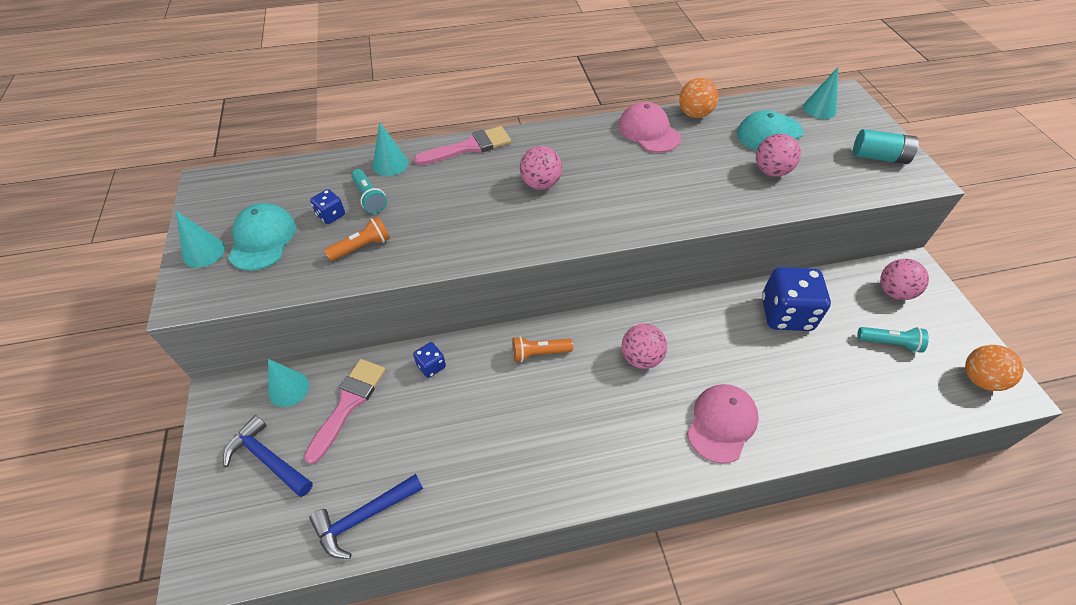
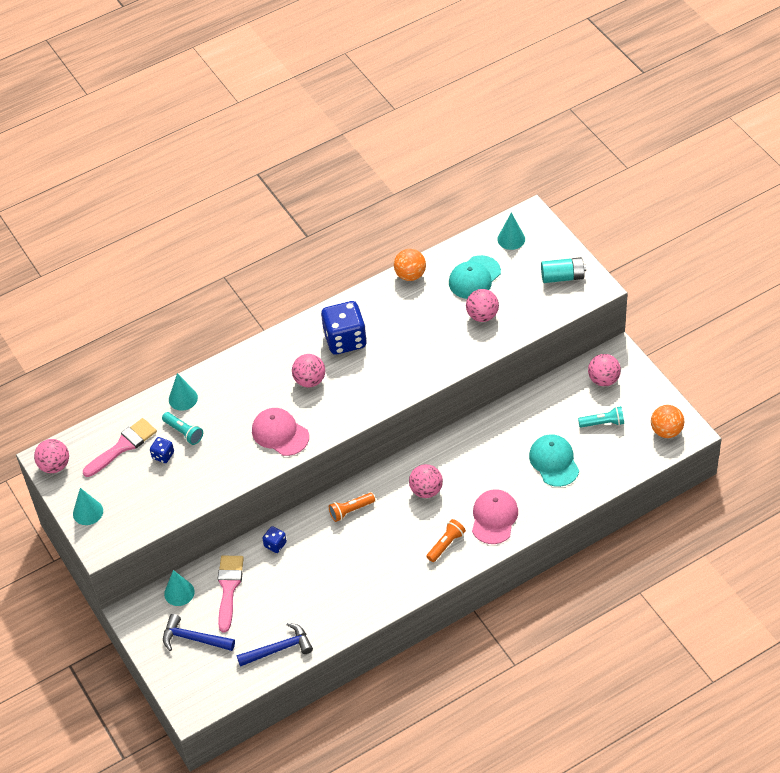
camera: 15 degrees left, 0 degrees up
(209, 192) = (55, 465): none -> pink ball
(262, 239) = (124, 489): turquoise cap -> turquoise cap (554, 461)
(362, 247) = (201, 472): orange flashlight -> orange flashlight (446, 544)
(364, 517) = (278, 649): blue hammer -> blue hammer turned 150 degrees counterclockwise
(469, 147) = (238, 363): pink brush -> pink brush (123, 446)
(648, 131) = (378, 304): pink cap -> pink cap (280, 433)
(786, 314) = (525, 423): blue dice -> blue dice (345, 340)

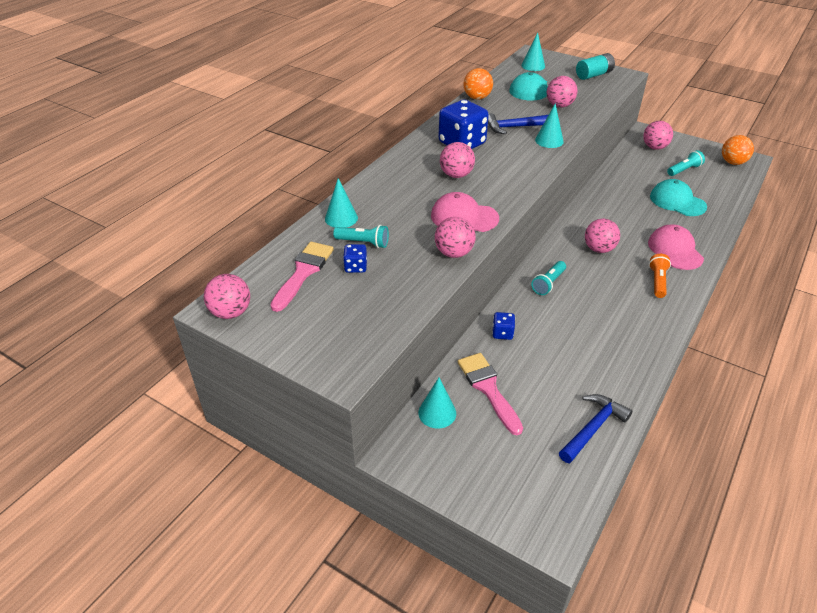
camera: 30 degrees left, 10 degrees down
(88, 512) = (303, 344): turquoise cone -> turquoise cone (549, 140)
(194, 639) = (491, 454): blue hammer -> blue hammer (514, 127)
(244, 469) = (454, 253): none -> pink ball
(350, 510) = (548, 283): orange flashlight -> turquoise flashlight

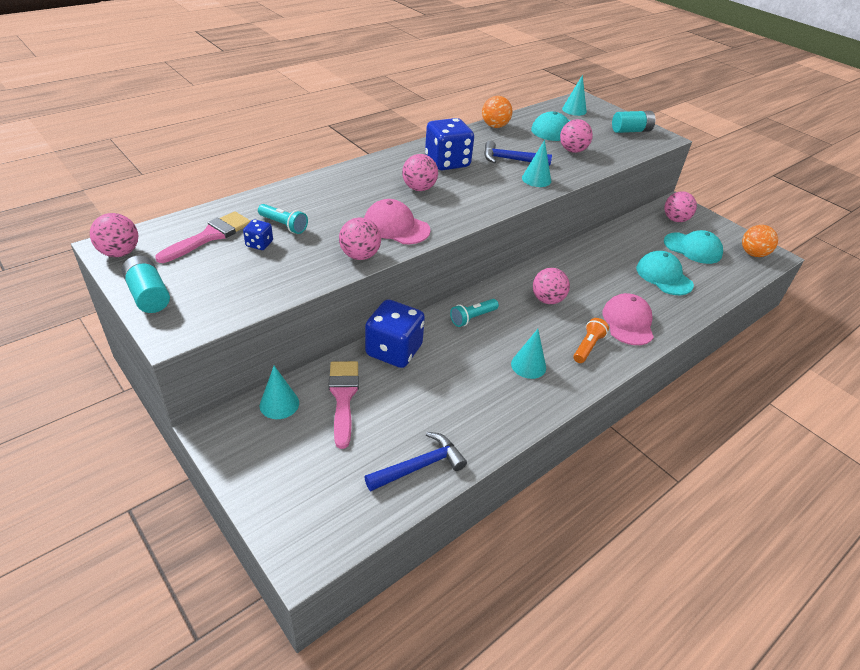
camera: 15 degrees right, 0 degrees up
(293, 345) = (148, 295): none -> turquoise battery
(341, 218) = (281, 199): turquoise cone -> turquoise cone (528, 365)
(502, 333) = (394, 351): blue dice -> blue dice, size x2.16
(684, 170) = (692, 248): turquoise flashlight -> turquoise cap

